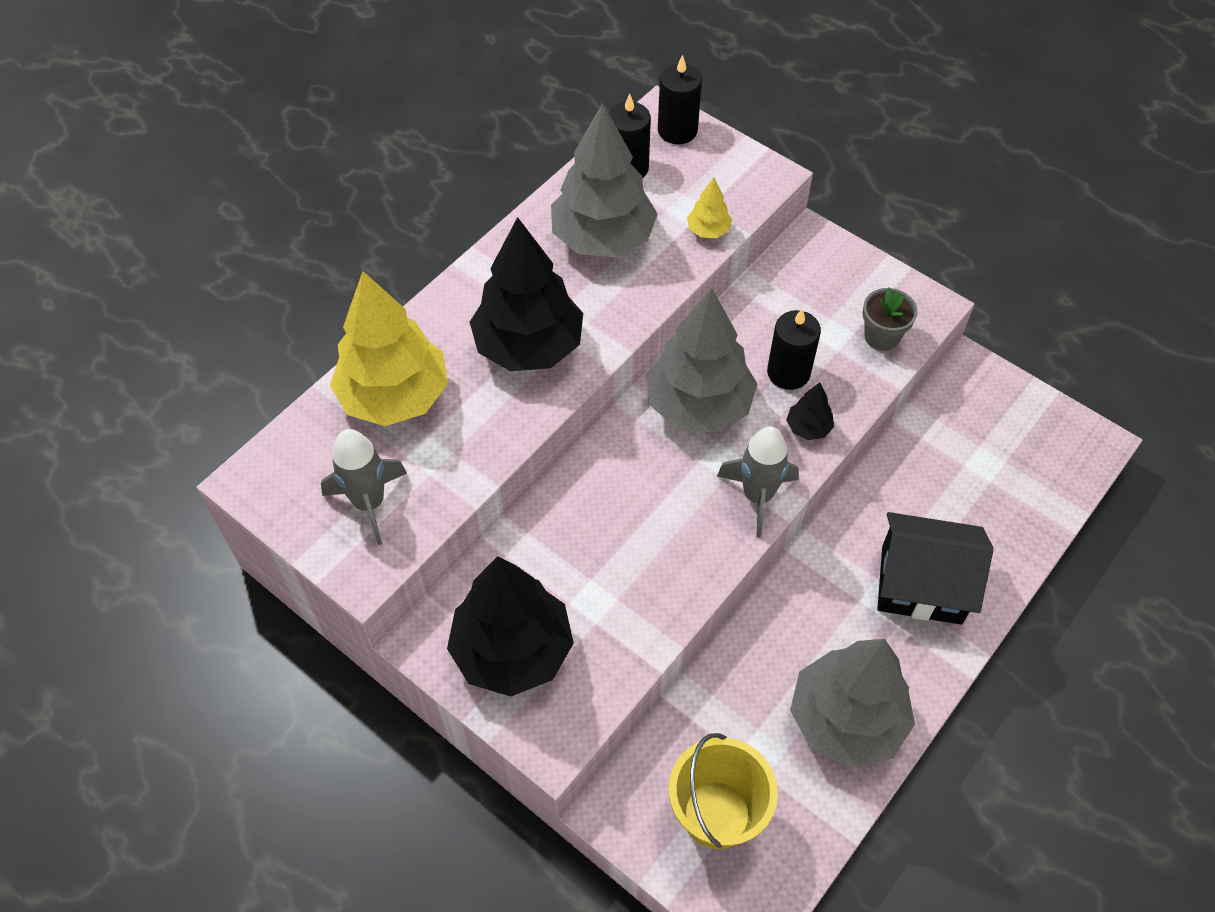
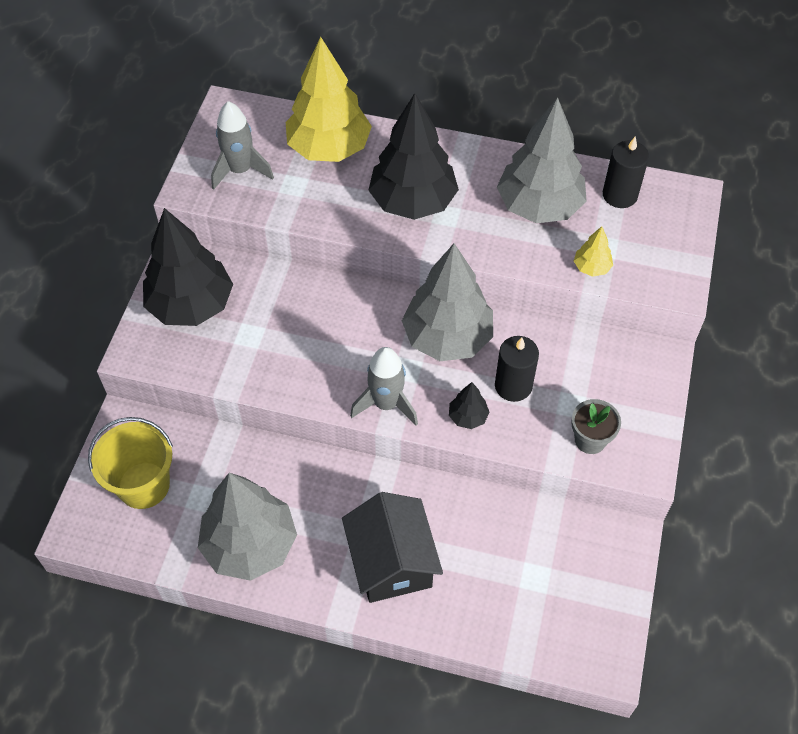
camera: 65 degrees right, 0 degrees up
(677, 130) = (682, 211): black candle -> none

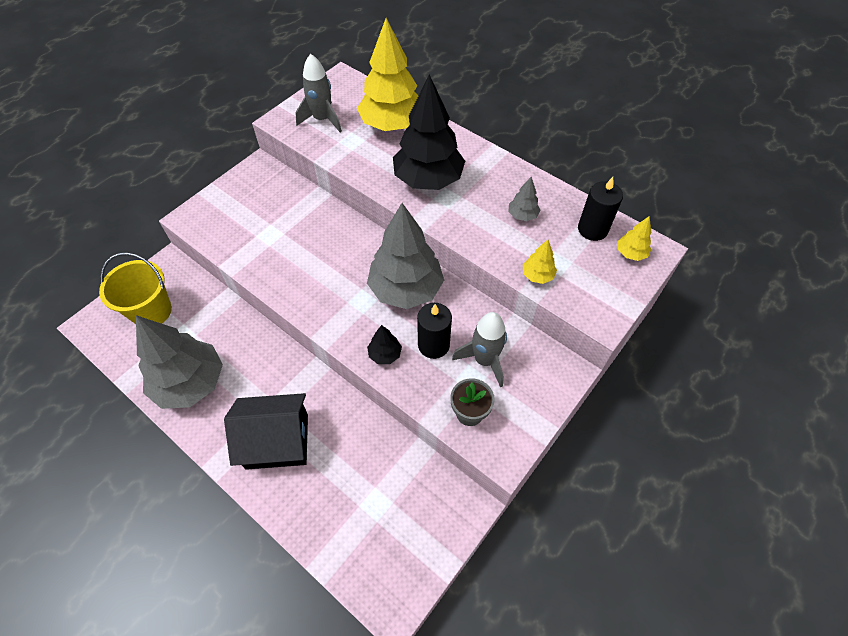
camera: 25 degrees right, 0 degrees up
(191, 305) = (246, 200): black tree -> none
(386, 404) = (331, 320): grey rocket -> grey rocket (484, 360)
(391, 562) = (277, 441): black house -> black house turned 75 degrees clockwise
(539, 206) = (522, 215): grey tree -> grey tree, size x0.43
(671, 207) = (630, 253): none -> yellow tree

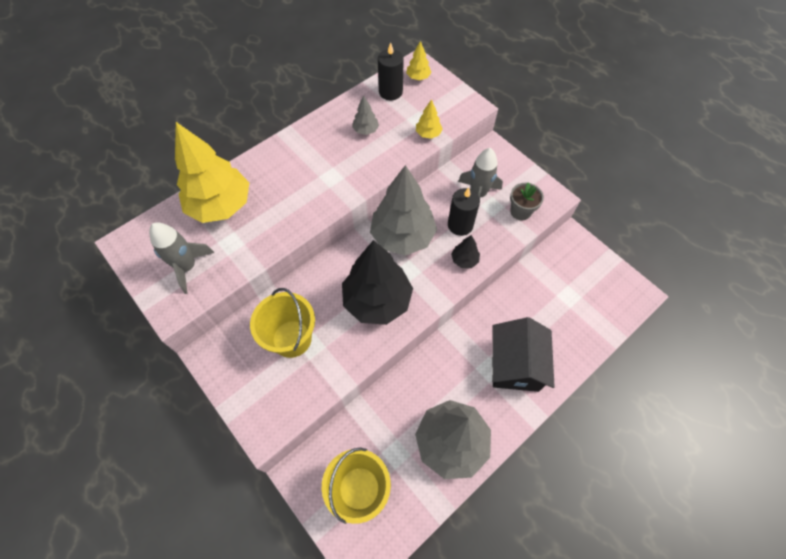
camera: 80 degrees left, 5 degrees up
(276, 219) = (292, 338): none -> yellow bucket
(428, 180) = (306, 187): black tree -> black tree (377, 300)

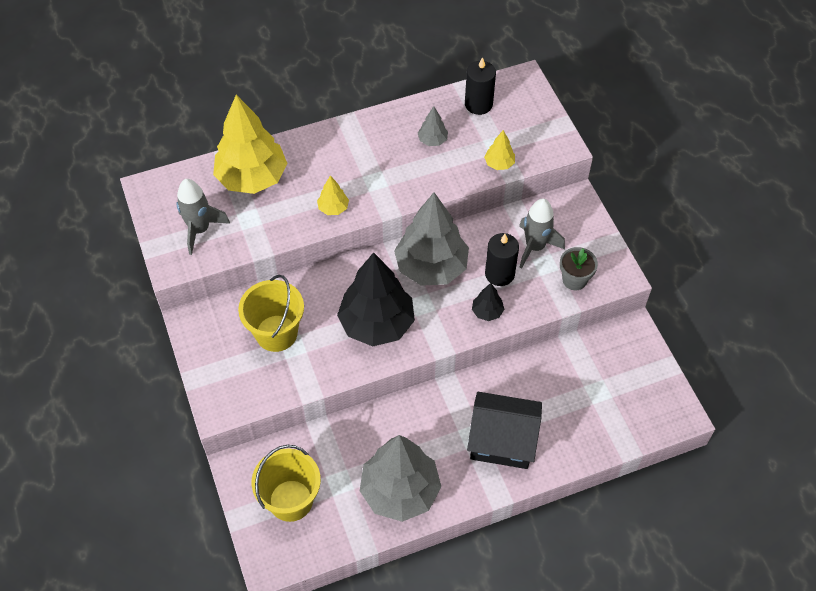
camera: 20 degrees right, 5 degrees down
(418, 77) = (517, 95): yellow tree -> yellow tree (333, 208)
(515, 364) = (502, 440): black house -> black house turned 75 degrees clockwise

